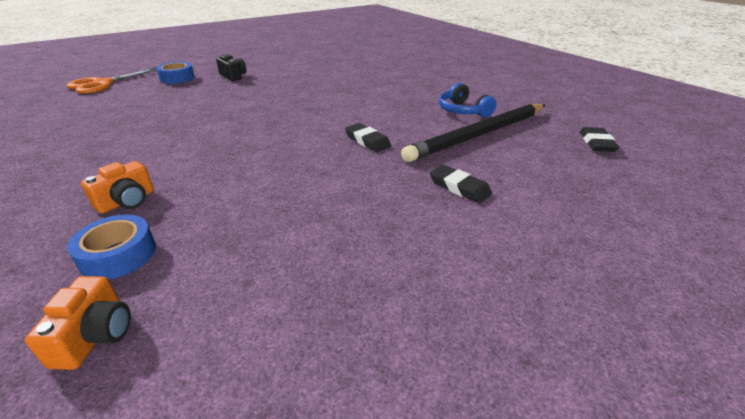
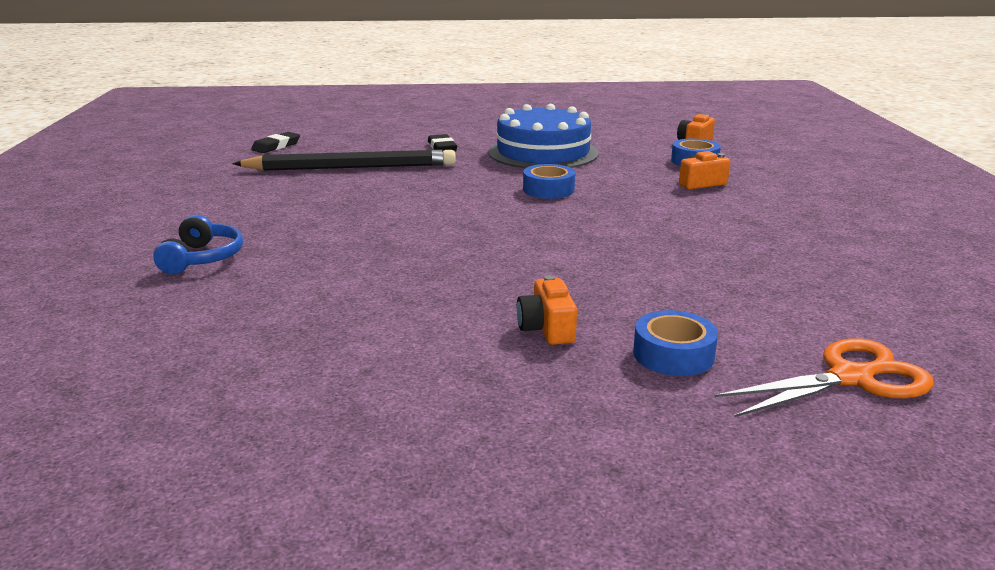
camera: 150 degrees left, 10 degrees down
(233, 76) = (547, 329): black camera -> orange camera
(286, 151) = (548, 190): none -> blue tape
(337, 213) = (543, 152): none -> blue cake
(367, 141) = (460, 183): black eraser -> none
(463, 111) = (308, 187): blue headphones -> blue headphones (202, 258)

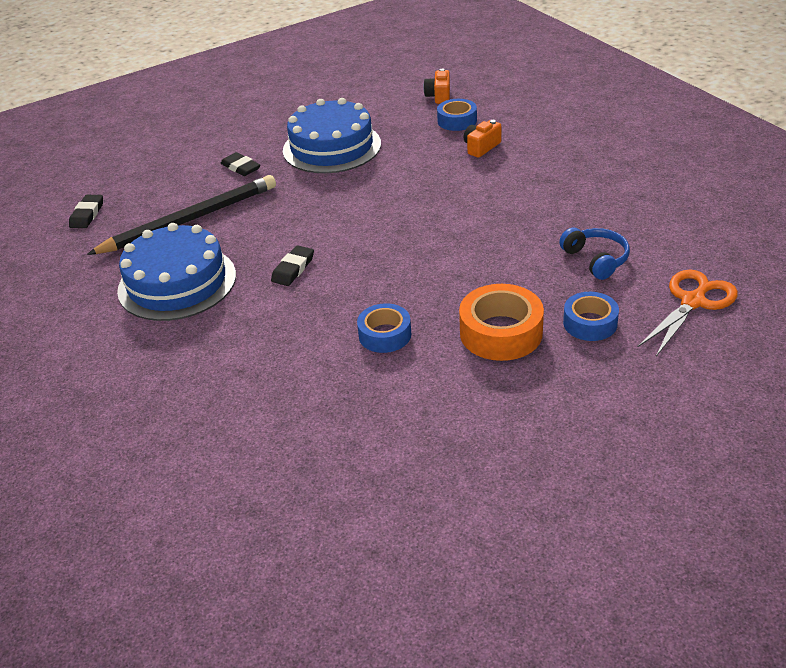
camera: 25 degrees left, 15 degrees up
(202, 258) = (192, 366): blue headphones -> blue headphones (596, 259)
(279, 201) = (177, 282): none -> blue cake
(393, 219) = (293, 269): none -> black eraser
(547, 329) = (501, 332): orange camera -> orange tape
(548, 190) = (378, 193): blue tape -> blue tape (385, 335)

